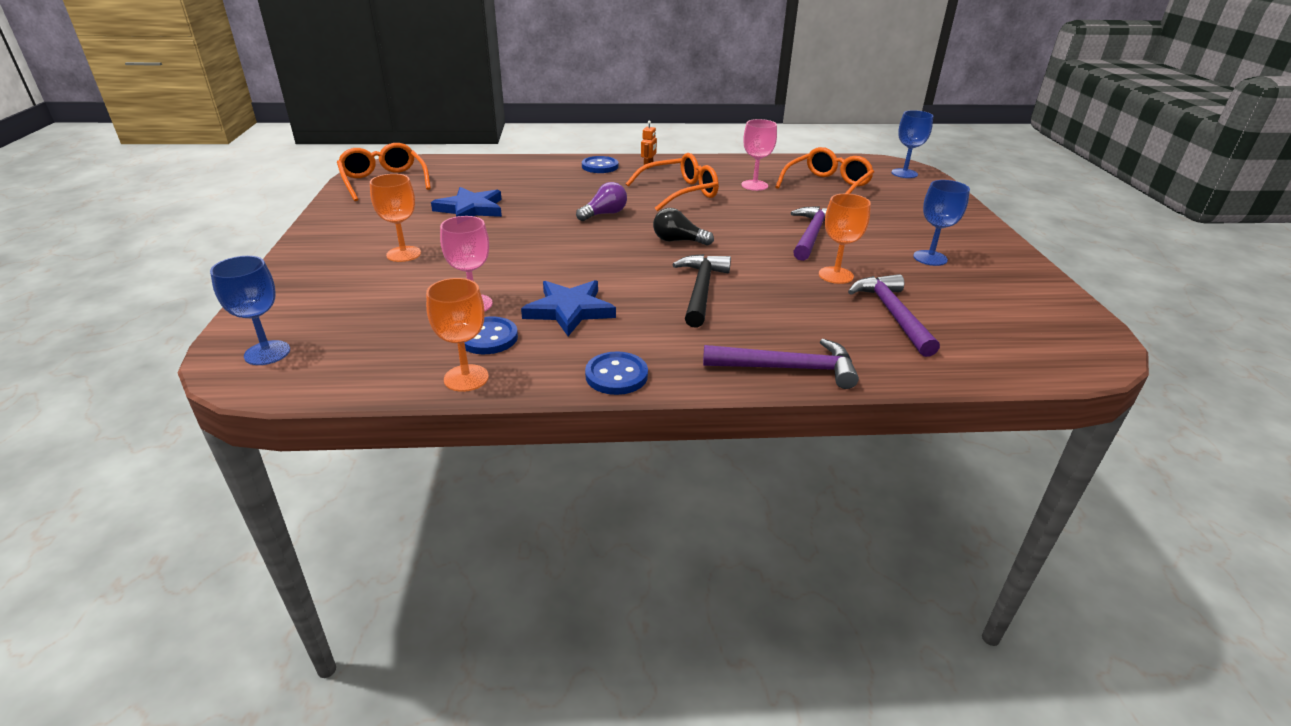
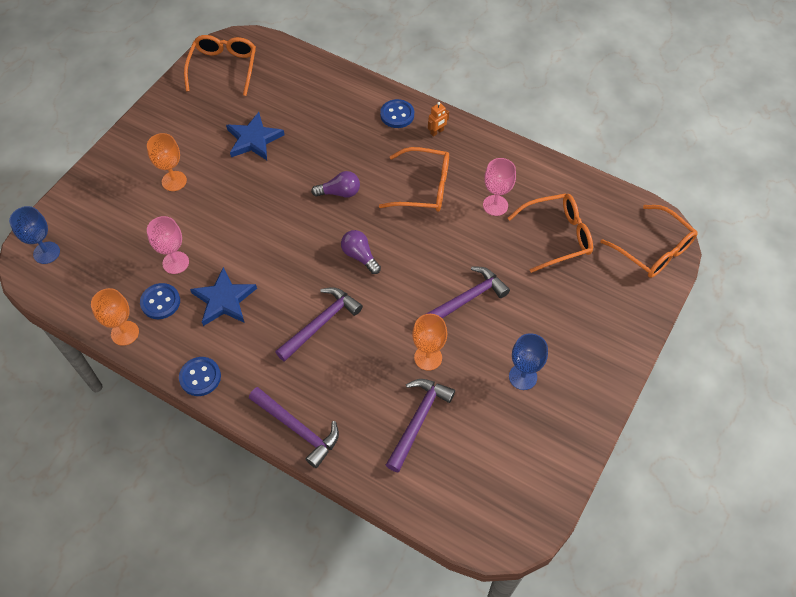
camera: 35 degrees right, 25 degrees up
(678, 241) = (360, 256): black light bulb -> purple light bulb
(701, 290) = (321, 323): black hammer -> purple hammer
(904, 173) = (653, 250): blue goblet -> orange glasses

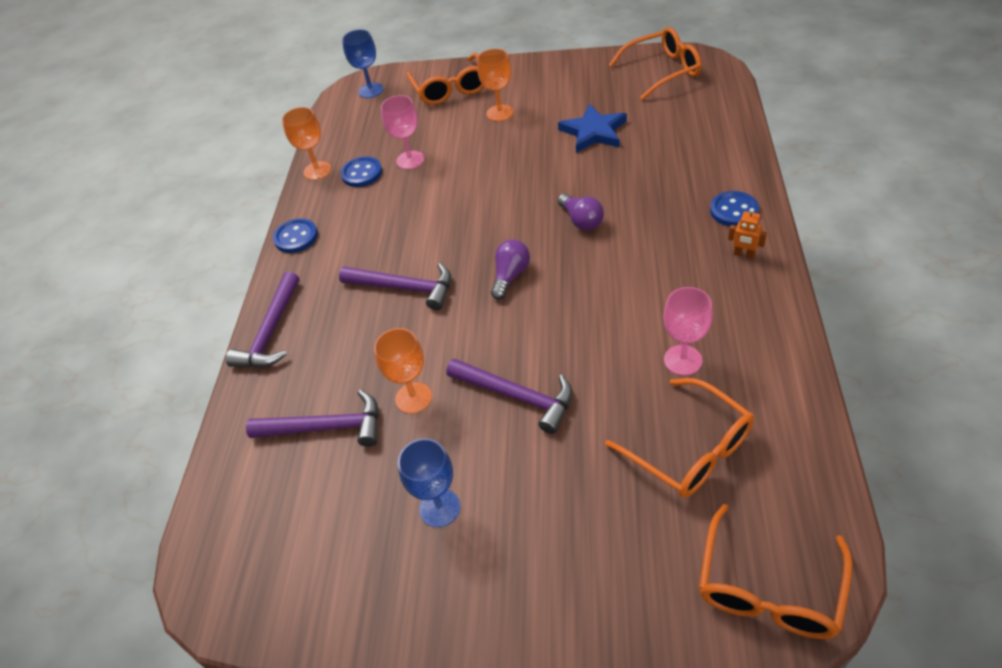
camera: 70 degrees right, 10 degrees down
(224, 300) = (389, 209): blue star -> none
(424, 187) = (649, 282): orange glasses -> orange glasses (450, 88)

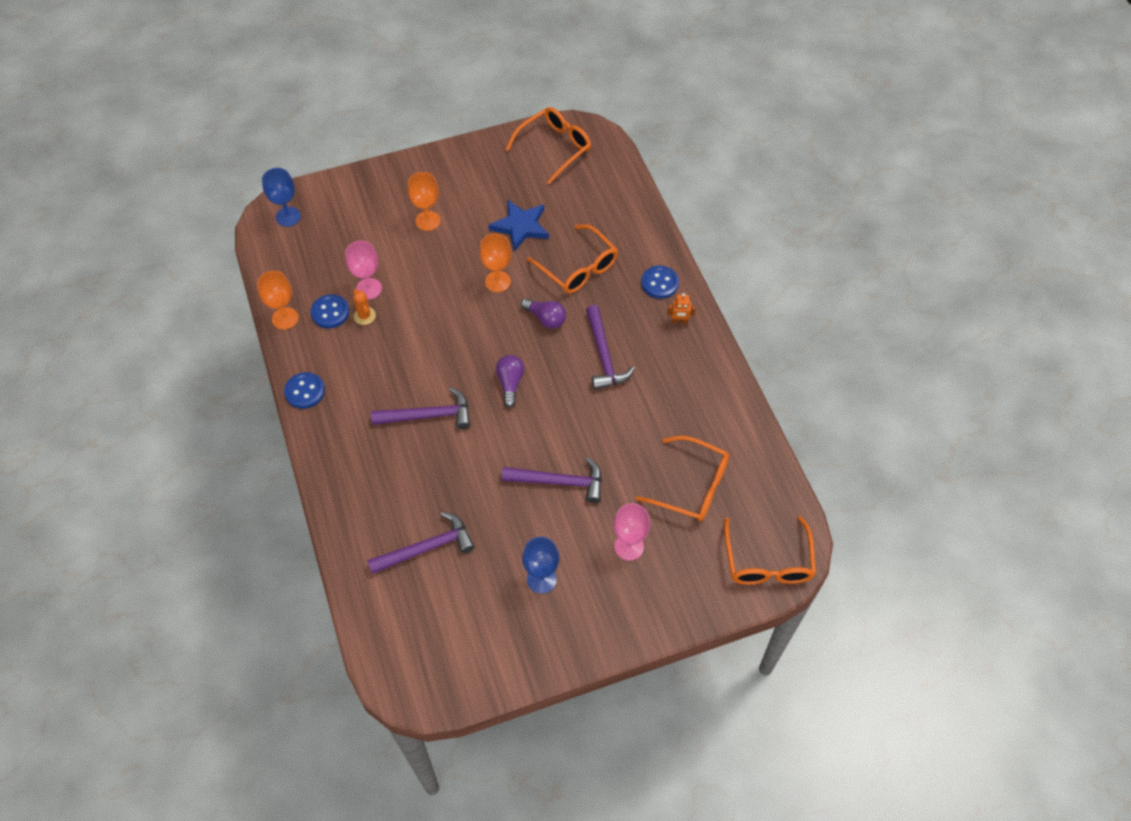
camera: 30 degrees left, 10 degrees up
(270, 332) = (334, 484): purple hammer -> purple hammer (604, 356)
(392, 182) = (364, 316): none -> orange cactus
(413, 397) = (482, 505): orange goblet -> orange goblet (497, 281)
(450, 88) = (367, 201): orange glasses -> orange glasses (578, 268)
(683, 360) = (665, 421): pink goblet -> pink goblet (629, 546)

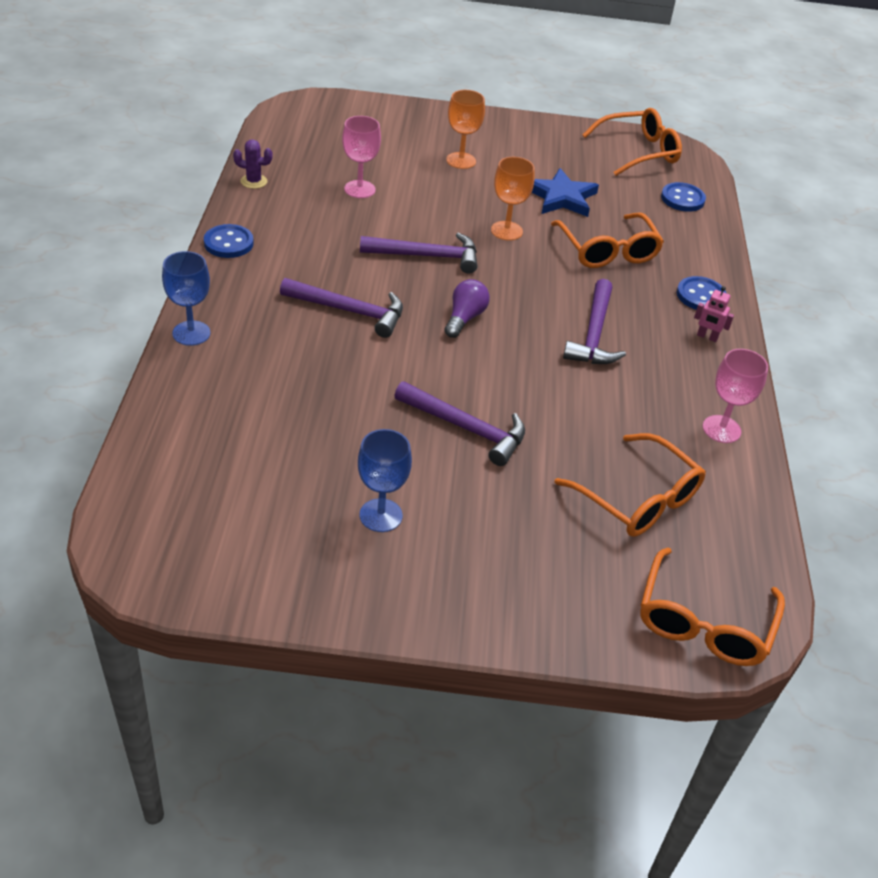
camera: 20 degrees right, 15 degrees down
(285, 318) = (254, 181): orange goblet -> purple cactus
(288, 217) = (316, 112): blue goblet -> blue goblet (191, 333)
(330, 312) = (304, 193): blue button -> blue button (682, 199)
(364, 316) = (339, 208): orange cactus -> none
(427, 548) = (261, 428): purple hammer -> purple hammer (427, 256)
(545, 318) = (543, 279): purple light bulb -> none
(629, 546) = (517, 528): pink goblet -> pink goblet (721, 429)
(679, 321) = (707, 337): orange robot -> pink robot

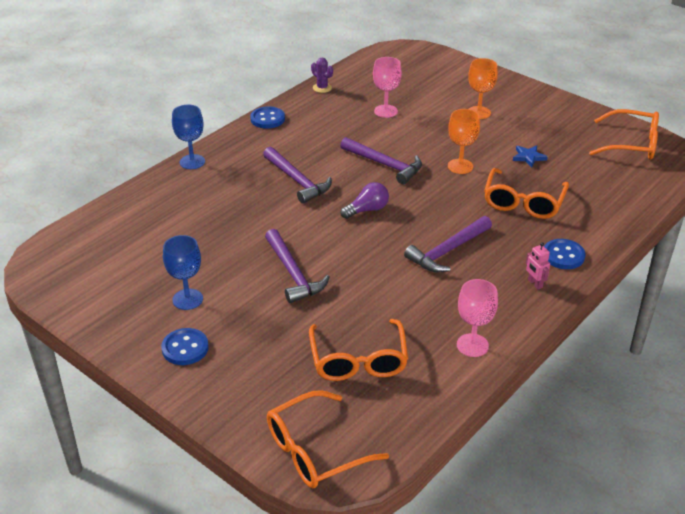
camera: 40 degrees right, 5 degrees down
(561, 197) = (528, 157): blue star -> blue star, size x0.56
(682, 199) = (630, 187): blue button -> blue button (185, 348)

